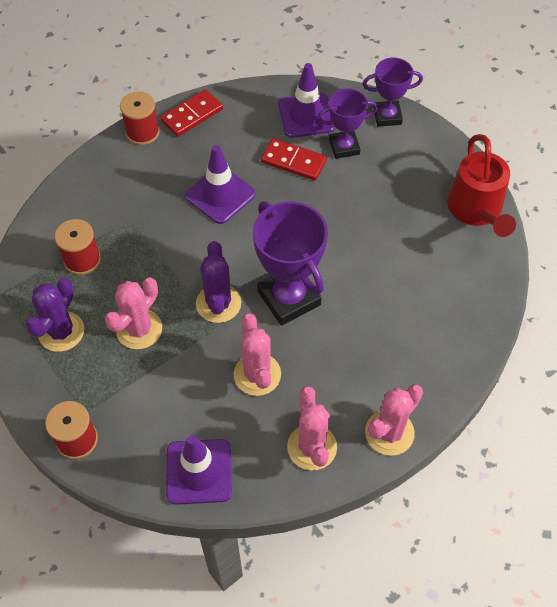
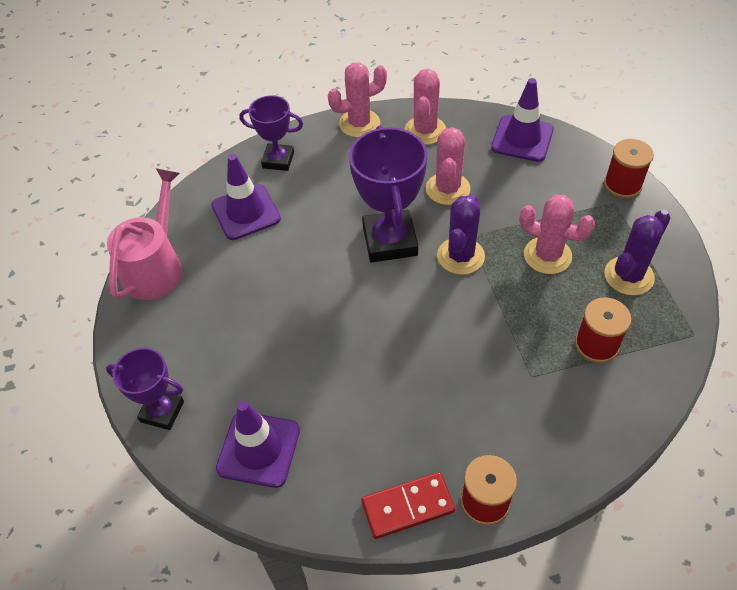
camera: 155 degrees left, 5 degrees down
(139, 329) = (547, 255): pink cactus -> pink cactus turned 60 degrees clockwise
(220, 195) = (414, 372): purple traffic cone -> purple traffic cone (246, 212)
(293, 161) = (309, 387): red domino -> none
(344, 147) = (240, 386): purple trophy -> purple trophy (278, 160)
(476, 211) = (156, 266): red watering can -> pink watering can

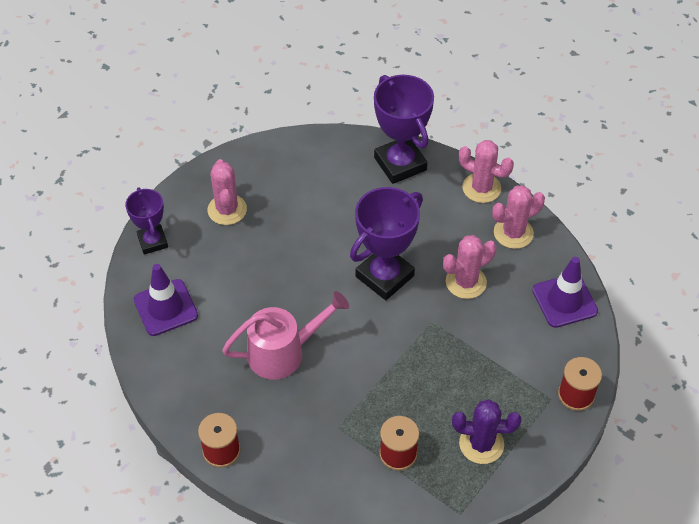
camera: 50 degrees right, 0 degrees up
(156, 266) = (251, 162): pink watering can -> pink watering can (284, 352)
(246, 212) = (337, 178): purple traffic cone -> none
(278, 160) = (400, 164): purple trophy -> purple trophy, size x1.65
(408, 507) = (186, 410): red domino -> none
(460, 256) = (408, 327): purple cactus -> none
(547, 255) = (456, 381): pink cactus -> pink cactus (227, 210)

